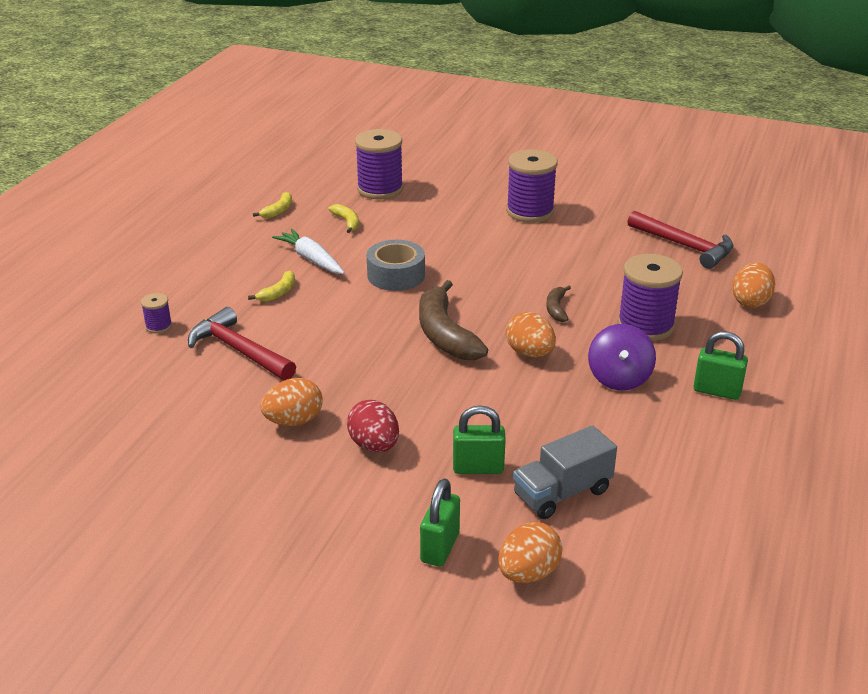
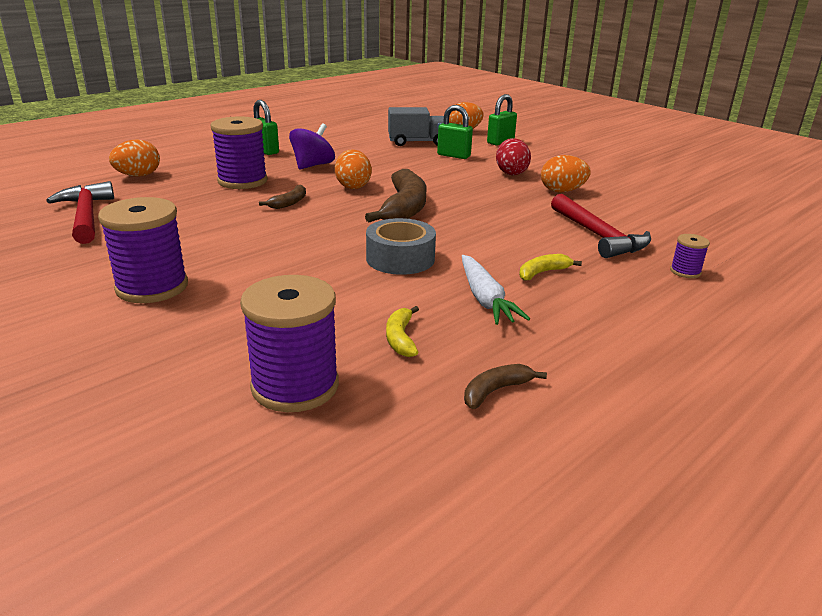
camera: 155 degrees left, 5 degrees down
(278, 211) = (495, 391): yellow banana -> brown banana

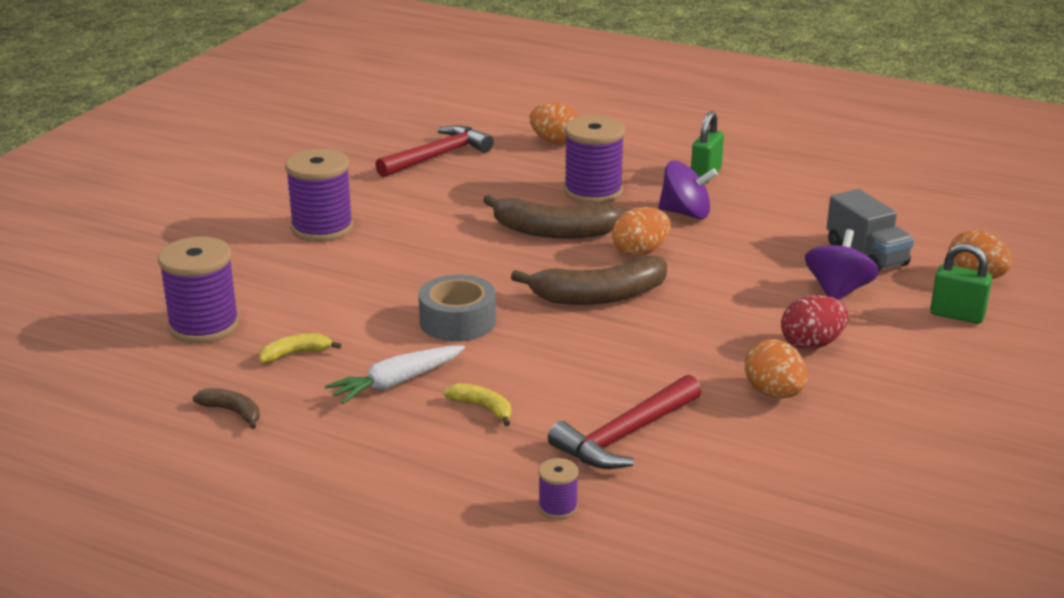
camera: 70 degrees right, 0 degrees up
(289, 203) = (554, 231): brown banana -> brown banana, size x2.08
(453, 156) = (838, 291): green padlock -> purple spinning top

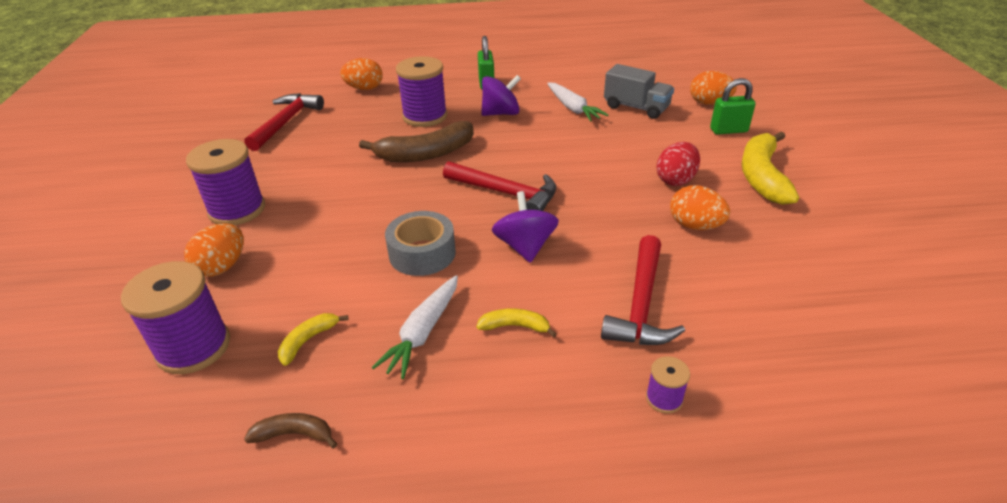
camera: 30 degrees left, 10 degrees up
(599, 296) = (506, 193): brown banana -> red hammer
(640, 252) = (500, 150): orange egg -> orange egg (222, 267)
(782, 232) = (573, 108): none -> white carrot
(838, 291) = (648, 137): purple spinning top -> purple spinning top (525, 246)
(928, 375) = (762, 176): none -> yellow banana

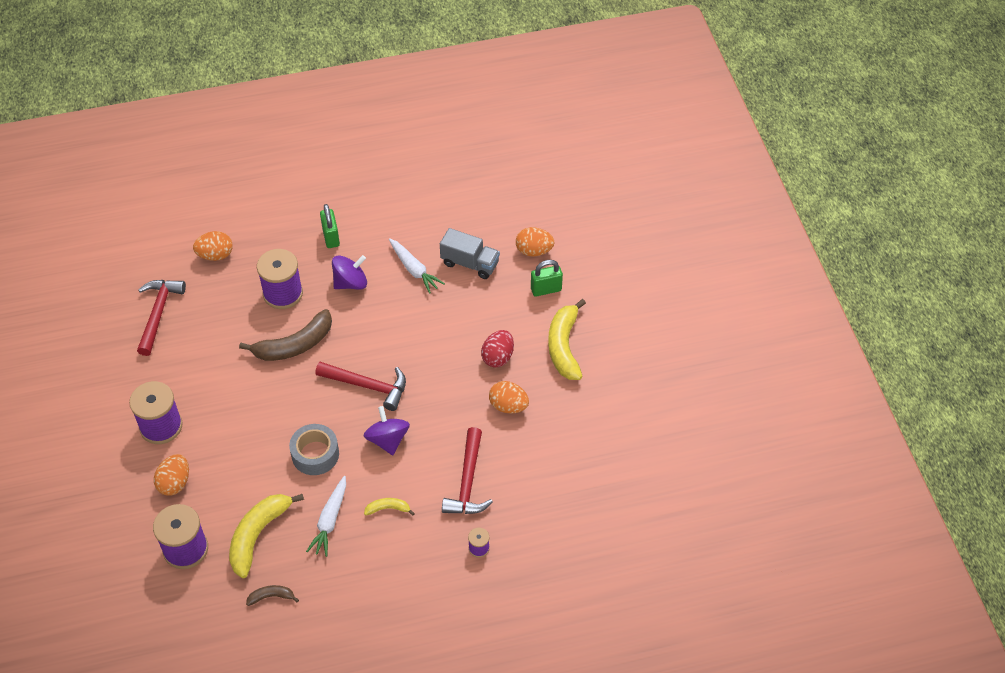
camera: 10 degrees left, 15 degrees up
(308, 340) = (258, 535): yellow banana -> yellow banana, size x2.08

